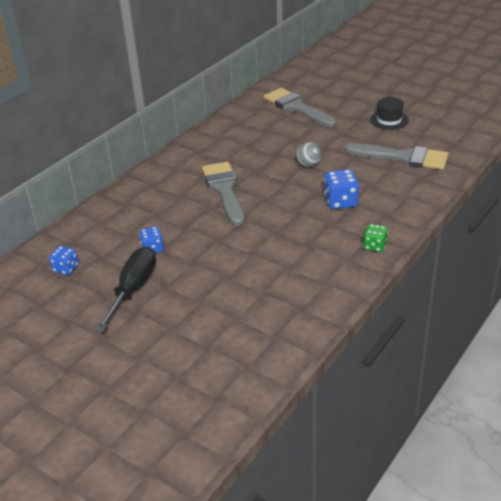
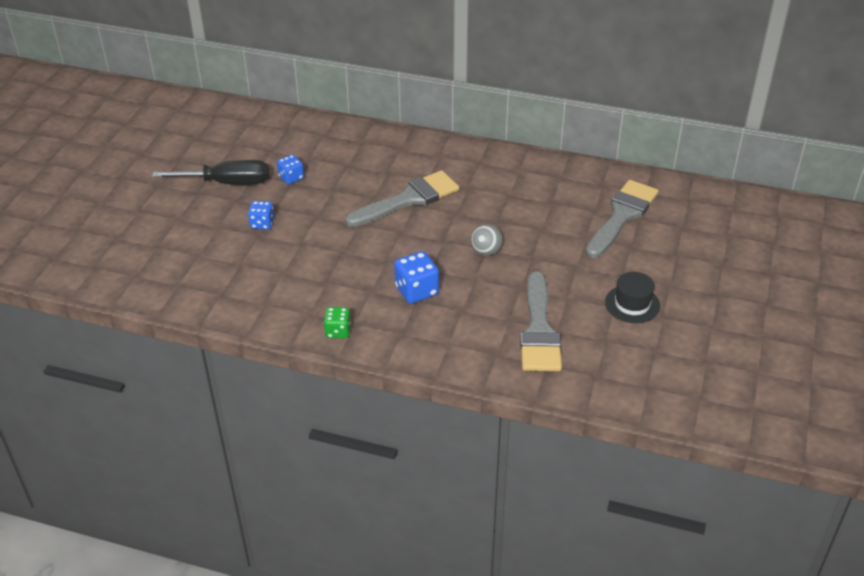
camera: 70 degrees right, 5 degrees up
(66, 268) = (248, 136): blue dice -> blue dice (262, 223)

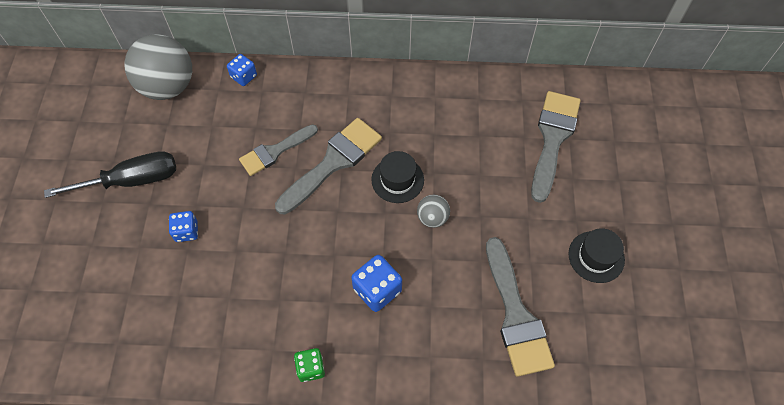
camera: 15 degrees left, 20 degrees up
(280, 126) = (168, 86): none -> grey ball
(291, 178) = (200, 158): blue dice -> blue dice (244, 76)
(359, 184) = (275, 151): none -> grey brush
(463, 220) = (397, 179): none -> black hat

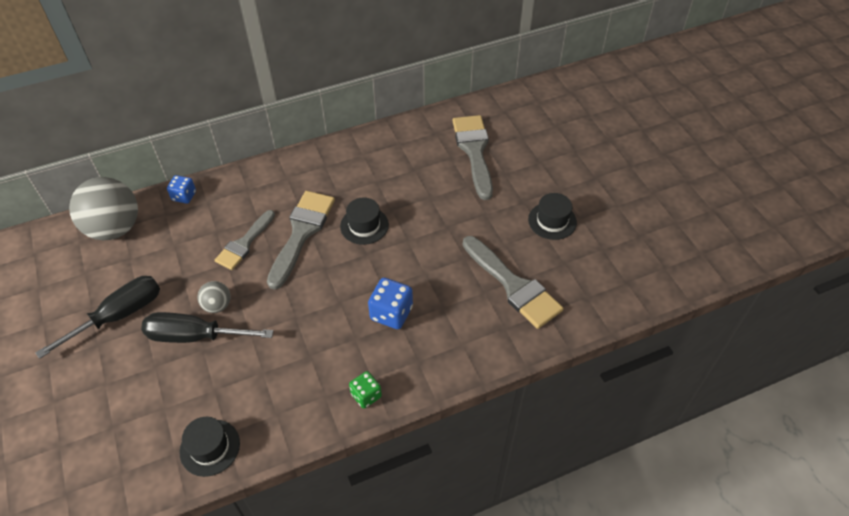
camera: 25 degrees left, 10 degrees down
(148, 353) = (210, 447): none -> black hat
(186, 231) = (194, 336): blue dice -> black screwdriver
(432, 218) = (409, 242): grey ball -> grey ball (217, 305)

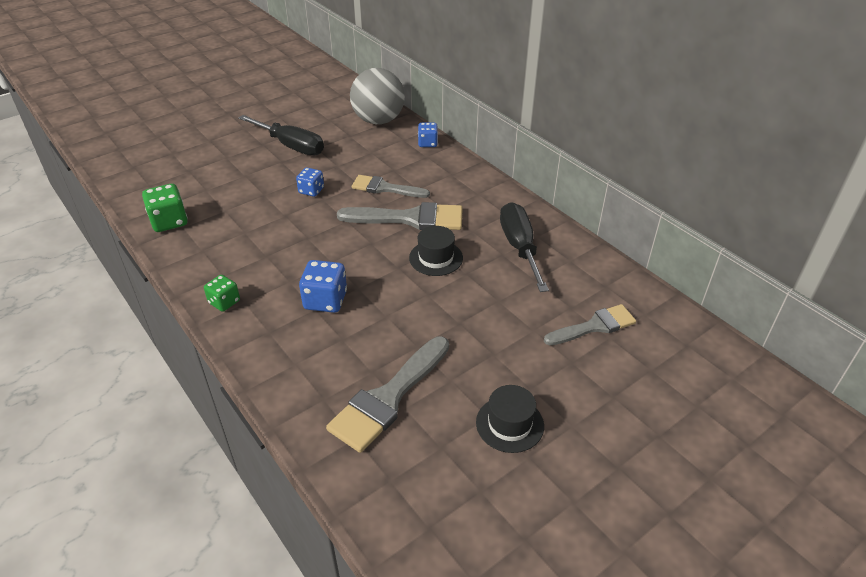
camera: 75 degrees right, 10 degrees down
(194, 336) = (277, 187): black screwdriver -> black screwdriver (520, 247)
(210, 447) = (169, 221): black hat -> green dice
(217, 305) = (311, 190): grey ball -> blue dice
(474, 151) = (594, 326): grey brush -> grey brush, size x0.66

